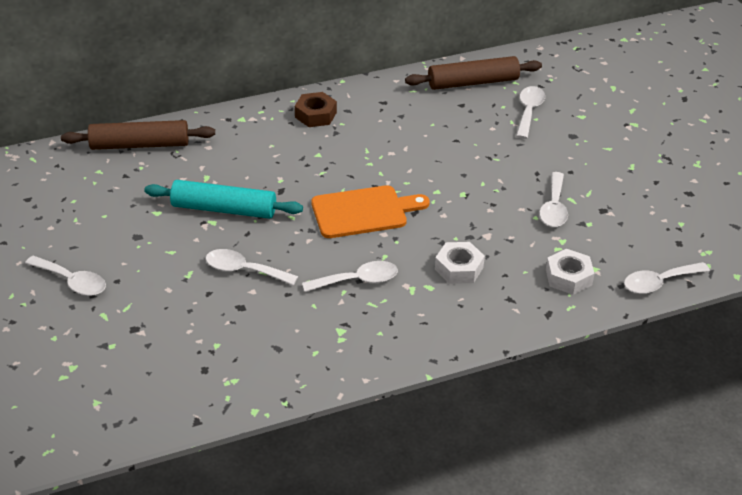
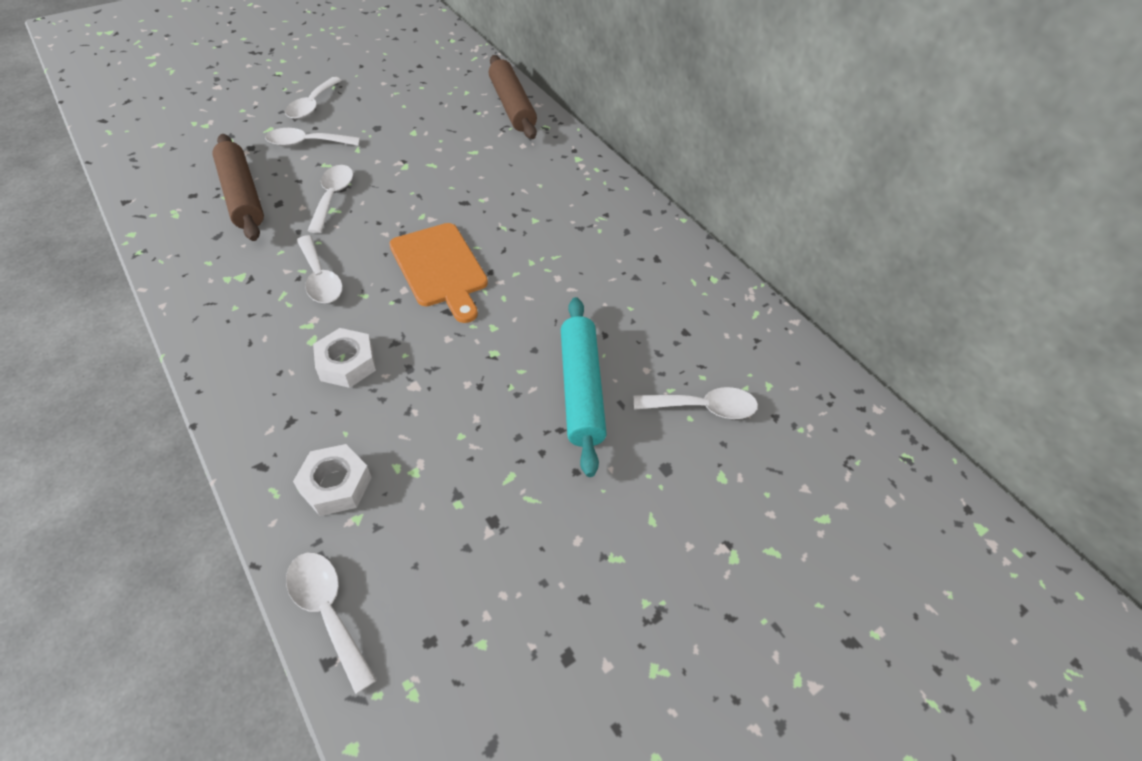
camera: 75 degrees right, 10 degrees up
(224, 209) = (425, 170): turquoise rolling pin -> turquoise rolling pin (581, 390)
(315, 115) = (607, 208): brown nut -> none
(473, 82) = (743, 338): brown rolling pin -> brown rolling pin (242, 196)
(554, 208) = (485, 456): white spoon -> white spoon (306, 143)

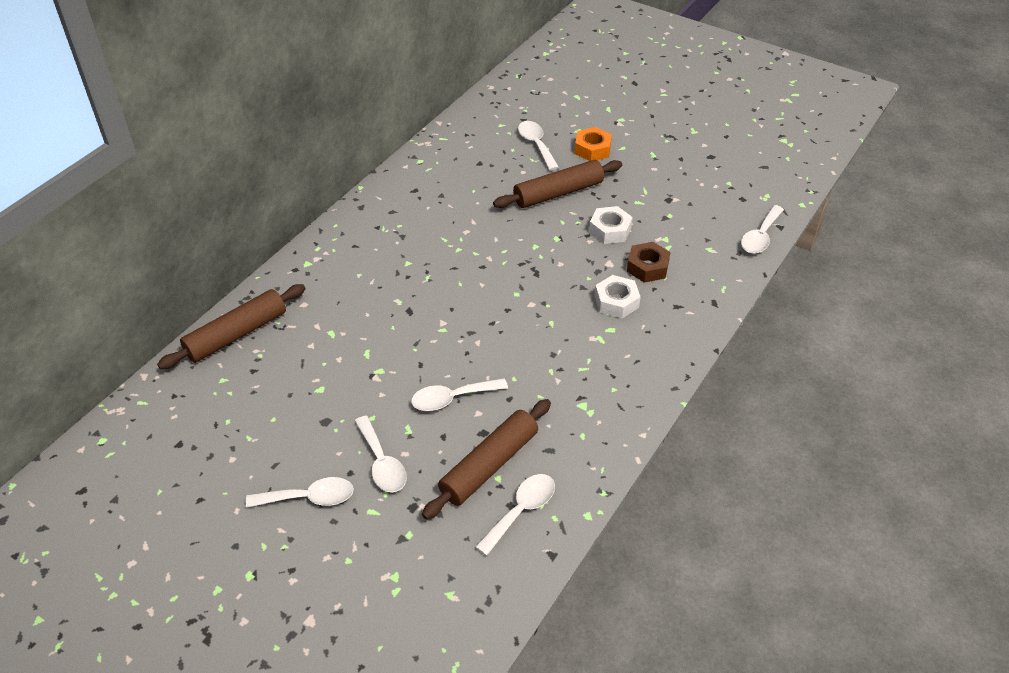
camera: 110 degrees left, 5 degrees down
(320, 279) = (552, 355): white spoon -> white spoon (521, 511)
(335, 485) = (698, 265): white nut -> white nut (610, 230)
(377, 423) = (647, 267): none -> brown nut
(440, 268) = (496, 293): orange cutting board -> none
(581, 390) = (558, 193): turquoise rolling pin -> brown rolling pin
(664, 475) = (592, 149): none -> orange nut

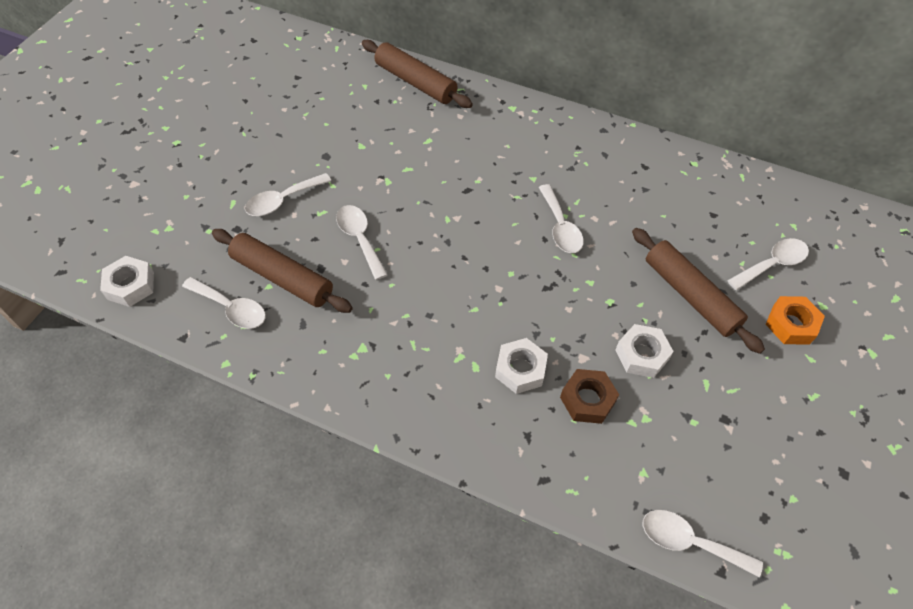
camera: 80 degrees right, 10 degrees up
(309, 498) = (246, 161): white spoon -> white spoon (560, 227)
(473, 611) = (130, 285): none -> white nut

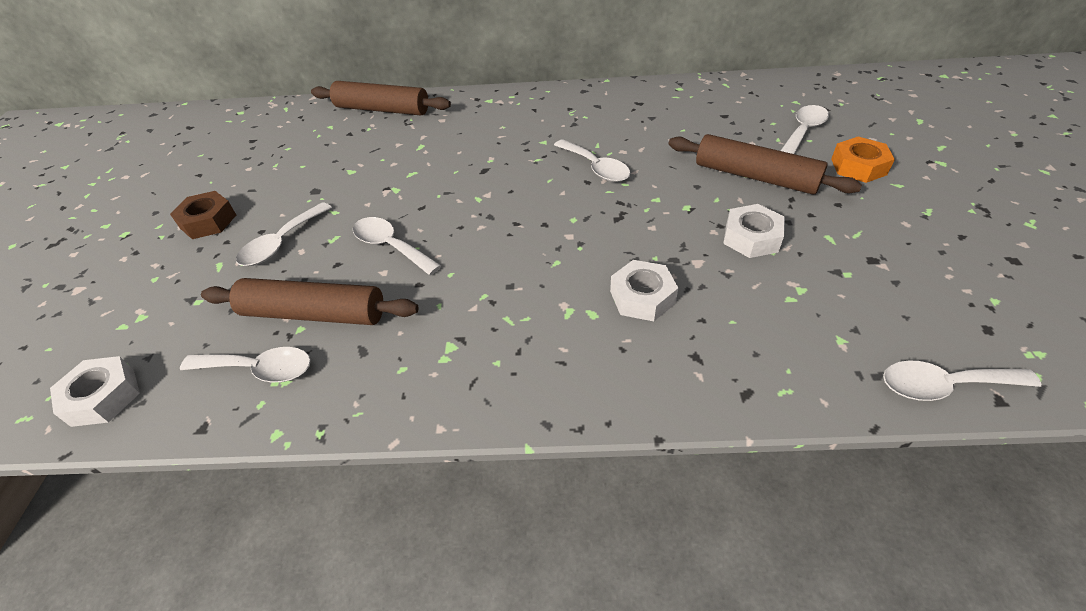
camera: 20 degrees left, 10 degrees down
(587, 400) = (731, 296): brown nut -> brown nut (208, 221)

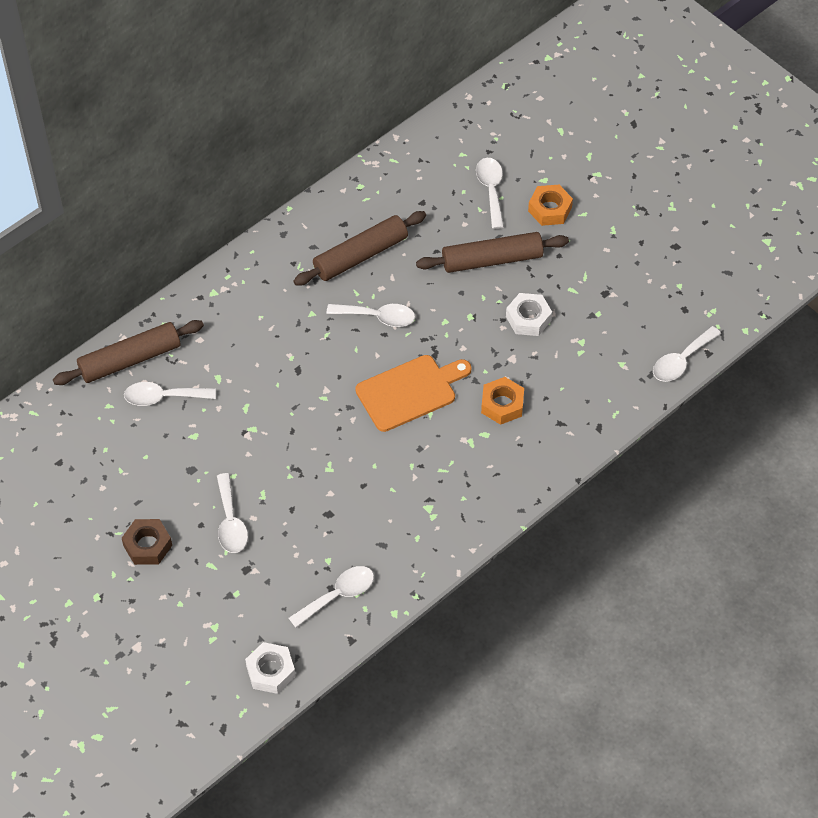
camera: 45 degrees left, 10 degrees up
(314, 313) = (324, 546): brown rolling pin -> brown rolling pin (360, 255)
(390, 246) = (311, 473): white spoon -> white spoon (163, 397)
(558, 234) = (410, 392): none -> orange cutting board
(642, 297) = (502, 404): white nut -> orange nut

